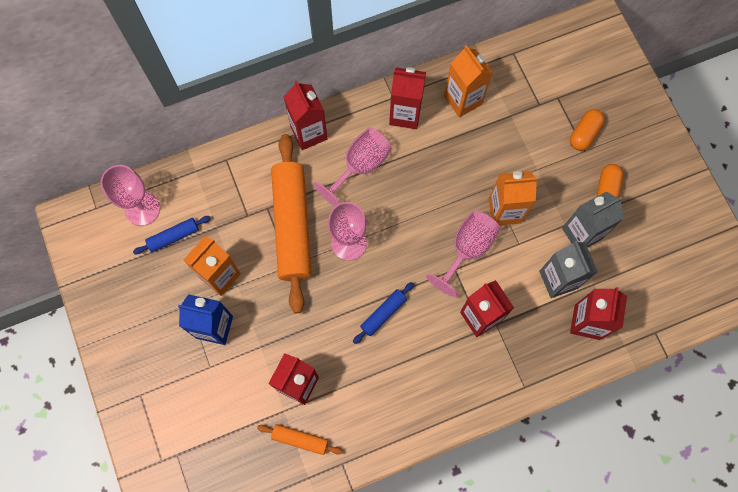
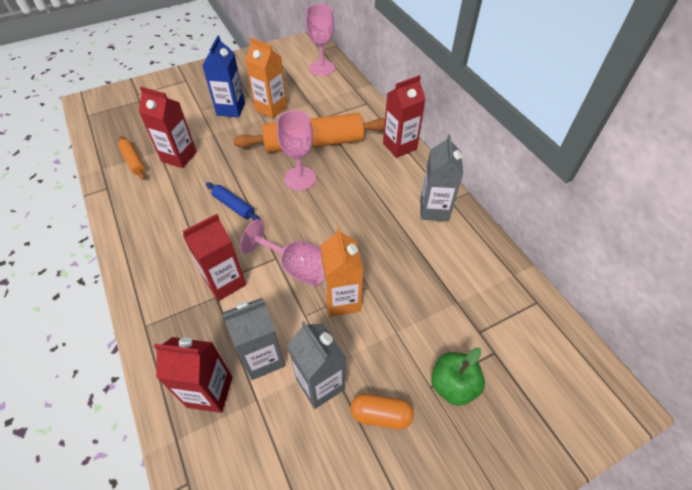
camera: 85 degrees right, 20 degrees down
(173, 237) = (301, 84): blue rolling pin -> none
(300, 439) = (133, 161): orange rolling pin -> orange rolling pin turned 45 degrees counterclockwise
(360, 166) = (374, 181): pink goblet -> none
(405, 114) = (434, 210): red carton -> grey carton
(463, 100) = (463, 256): orange carton -> none
(584, 134) = (453, 385): orange capsule -> green apple

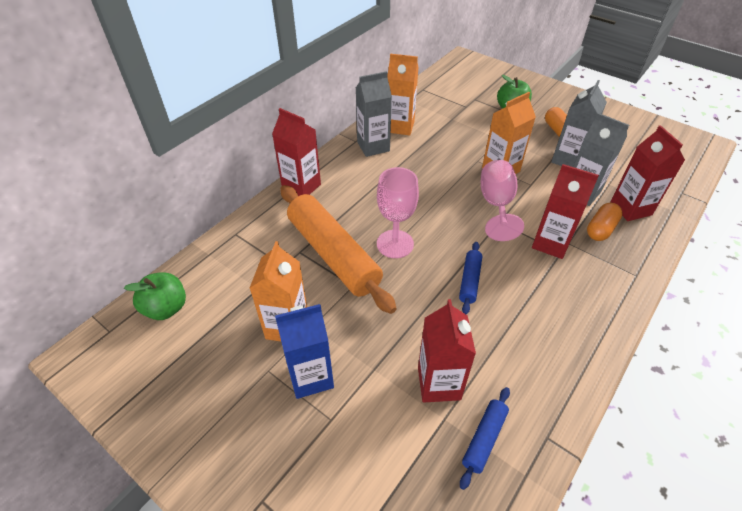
camera: 115 degrees left, 5 degrees down
(133, 161) = (484, 439): orange rolling pin -> blue rolling pin
(208, 337) = (600, 229): none -> orange capsule
(322, 68) = (166, 308): pink goblet -> green apple
(460, 244) = (400, 127): none -> orange carton

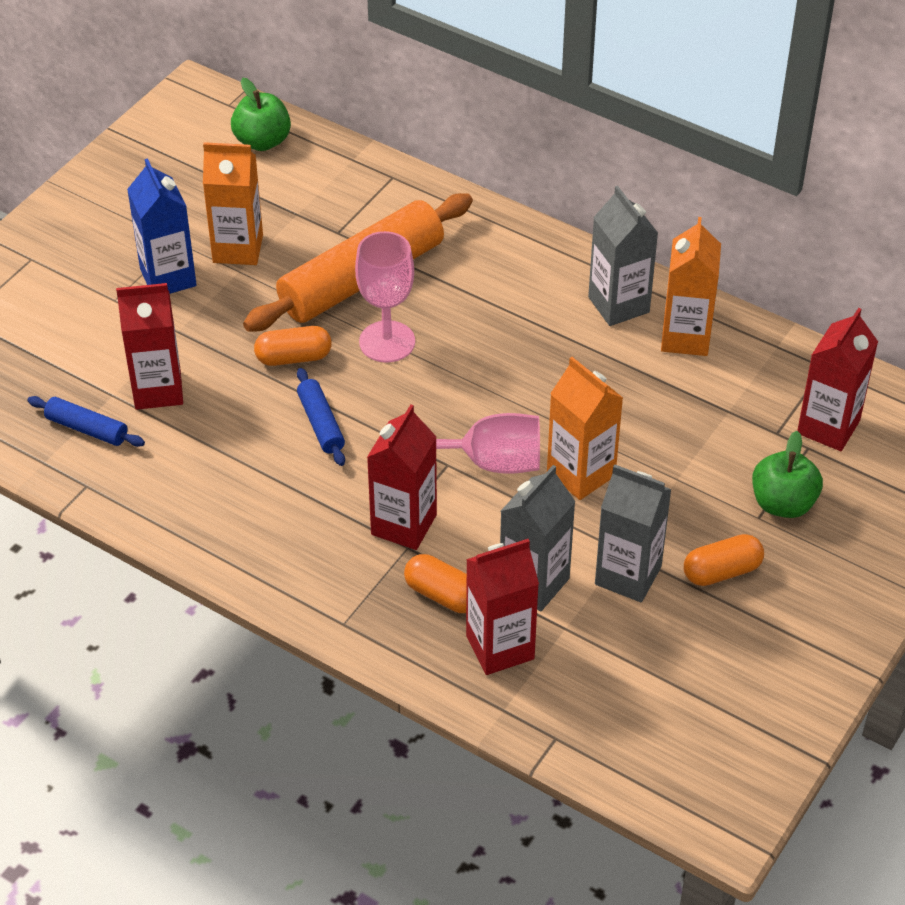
camera: 85 degrees right, 0 degrees up
(301, 187) = (500, 230): red carton -> red carton (828, 427)
(407, 294) = (293, 357): none -> orange capsule
(469, 281) = (321, 423): blue rolling pin -> blue rolling pin turned 60 degrees clockwise

